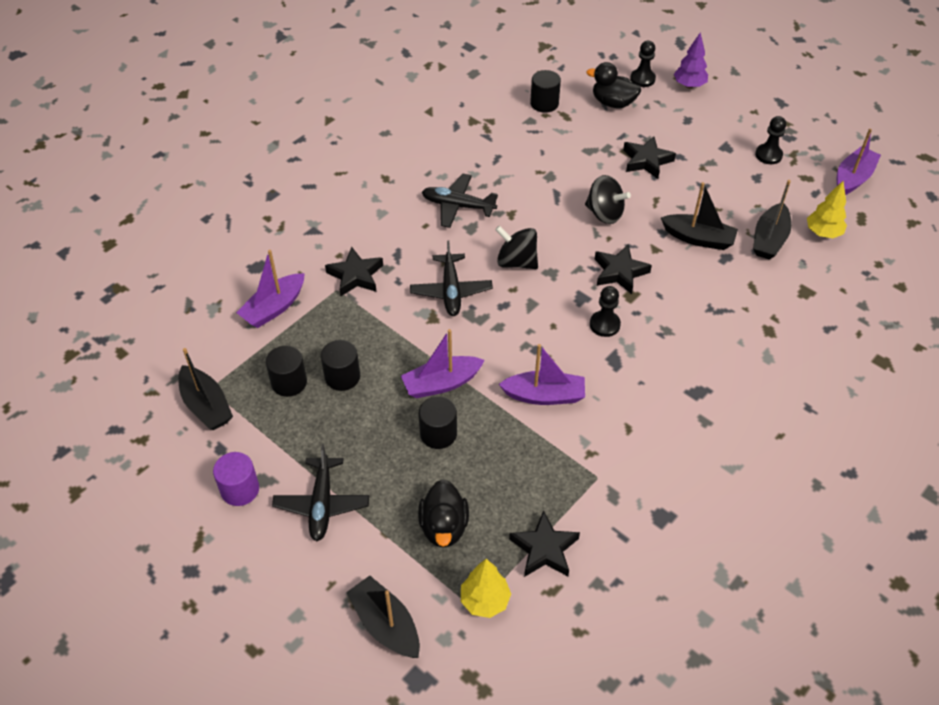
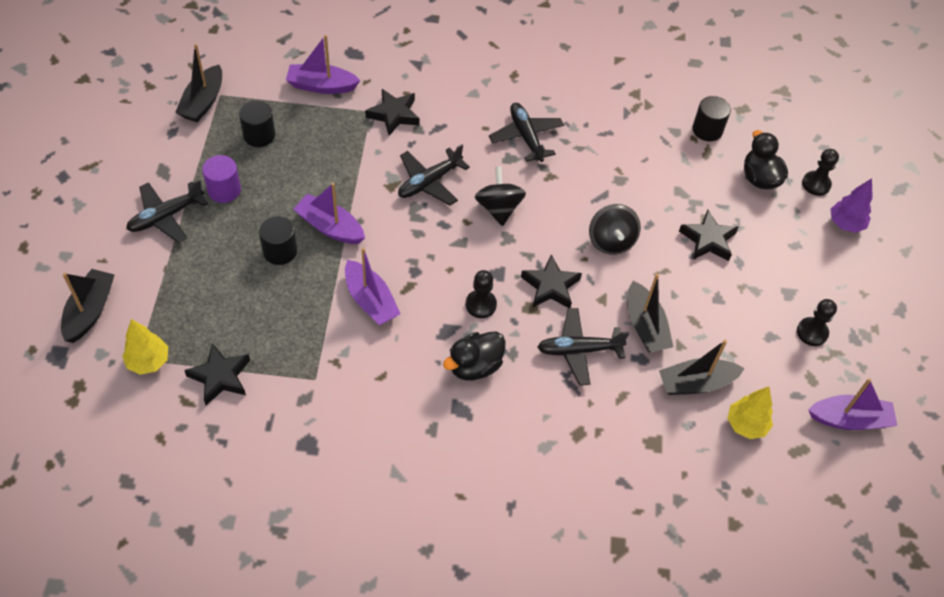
camera: 50 degrees right, 5 degrees up
(240, 489) = (146, 163): purple cylinder -> purple cylinder (224, 190)
(342, 377) = (289, 163): black cylinder -> none
(444, 527) = (196, 301): black duck -> black duck (475, 366)
(693, 288) = (579, 350): none -> black plane

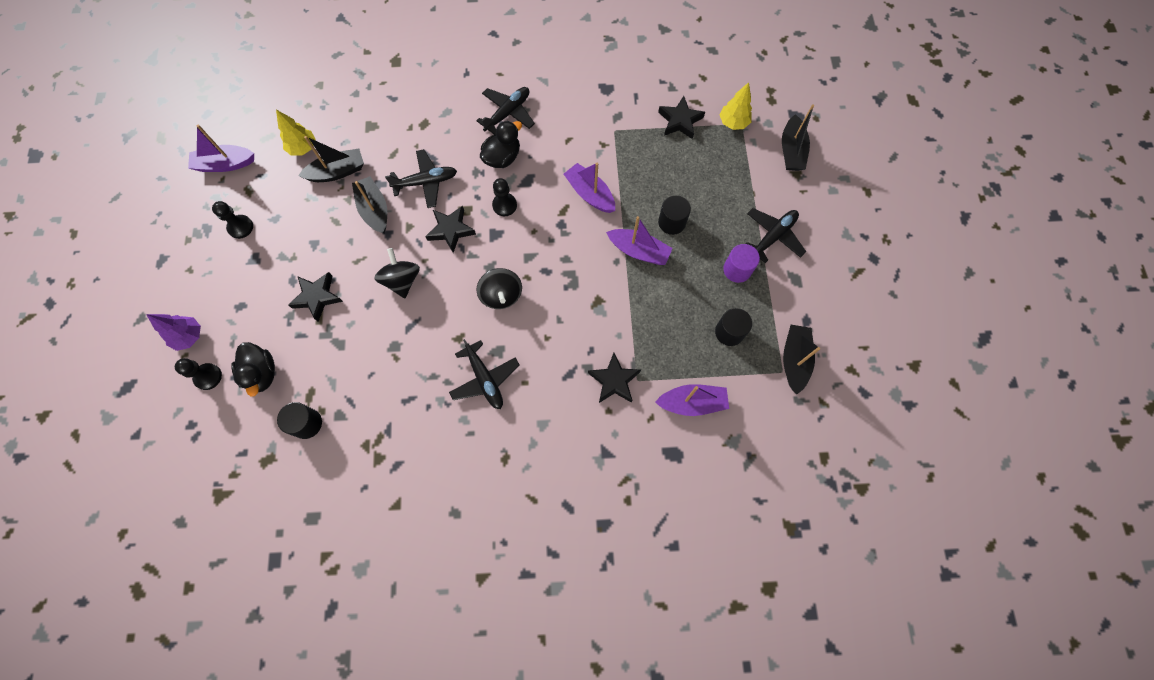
camera: 175 degrees right, 15 degrees up
(429, 182) = (566, 311): black plane -> black plane (508, 113)

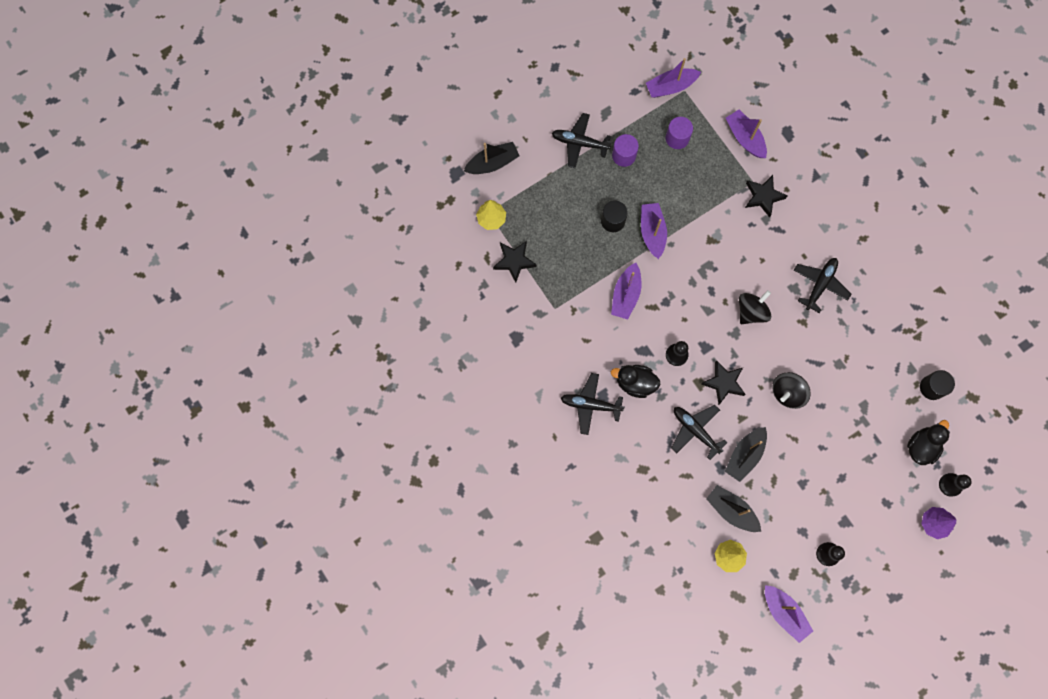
camera: 120 degrees left, 5 degrees up
(317, 297) = (841, 448): black star -> none
(729, 332) = (677, 138): black cylinder -> purple cylinder
(794, 360) = (670, 87): black boat -> purple boat

